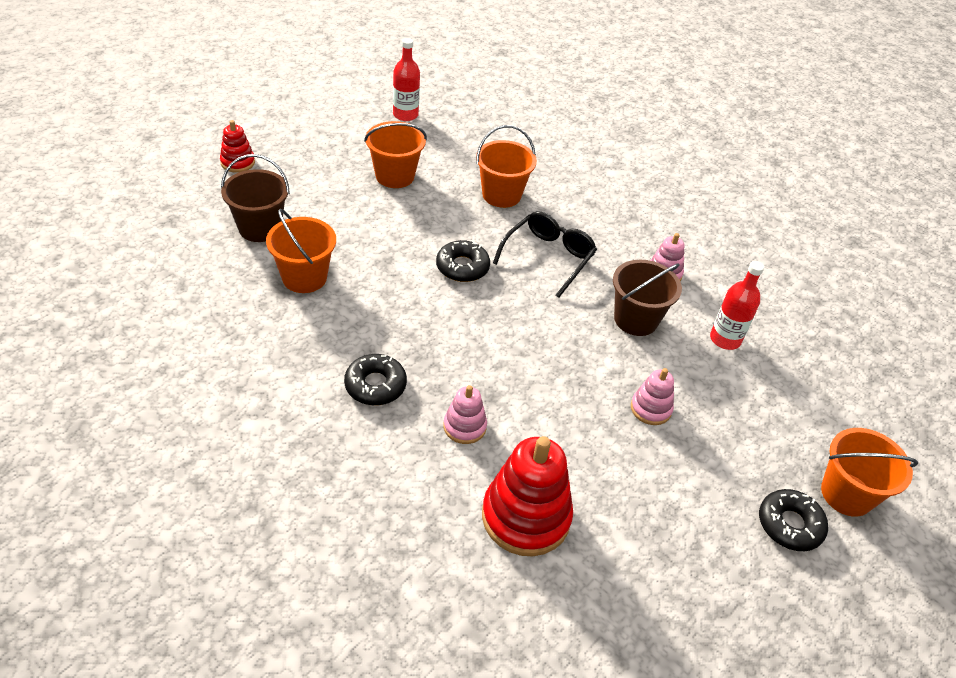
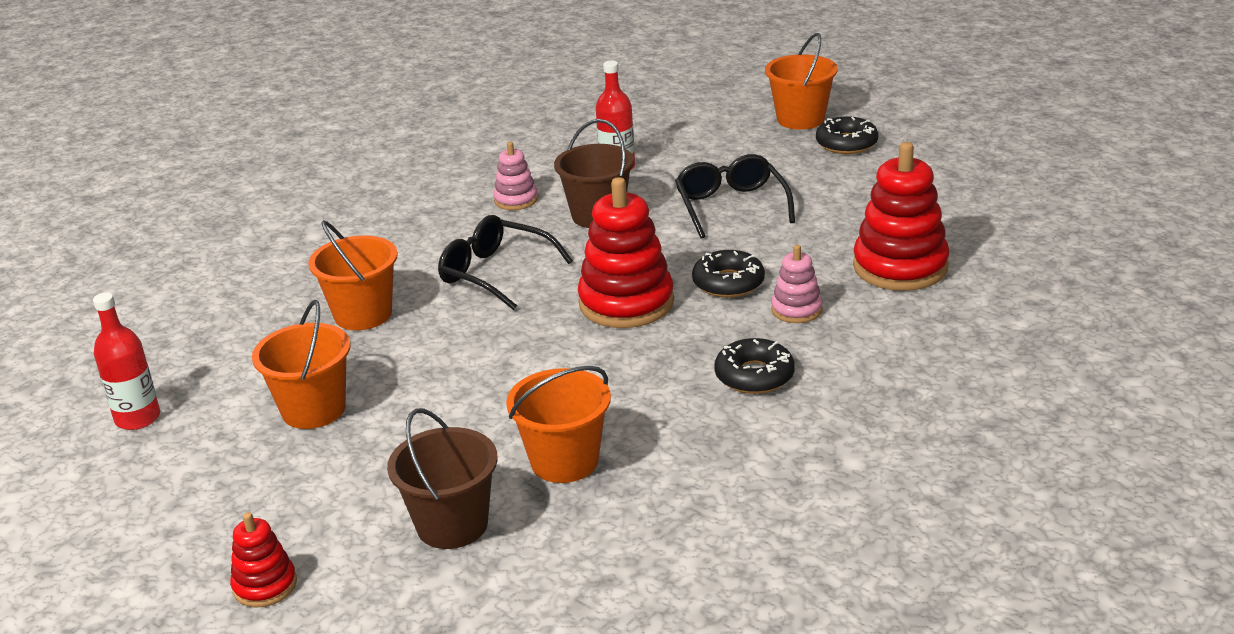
camera: 85 degrees left, 15 degrees down
(462, 267) = (523, 333): black donut -> black donut (728, 283)
(493, 324) = (626, 303): none -> red stacking toy
(650, 409) = (731, 206): pink stacking toy -> black glasses

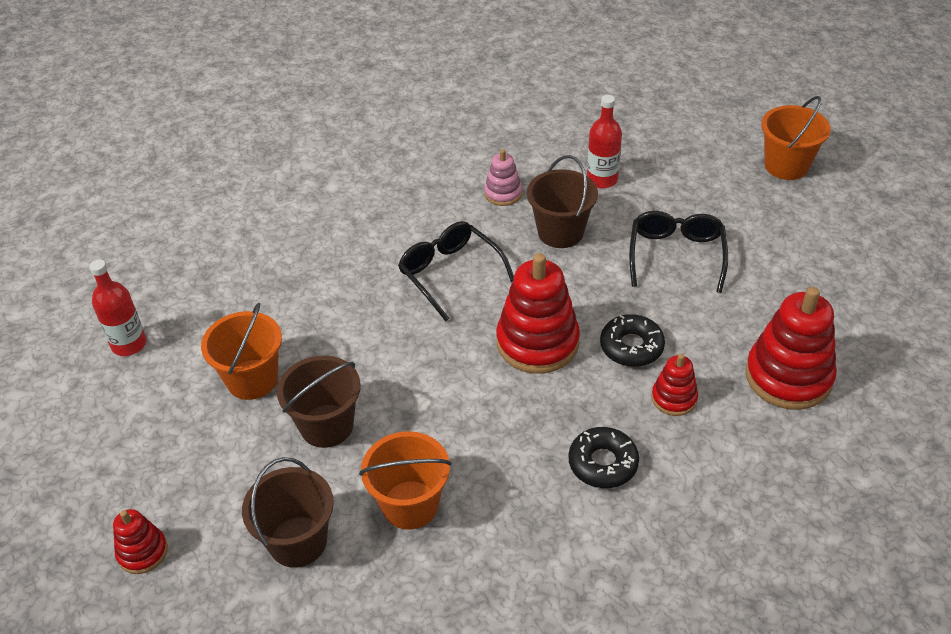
camera: 20 degrees right, 15 degrees up
(363, 314) = (331, 287): orange bucket -> none
(428, 424) = (327, 426): none -> brown bucket
(796, 310) = (674, 398): pink stacking toy -> red stacking toy
(846, 143) = (813, 208): black donut -> none

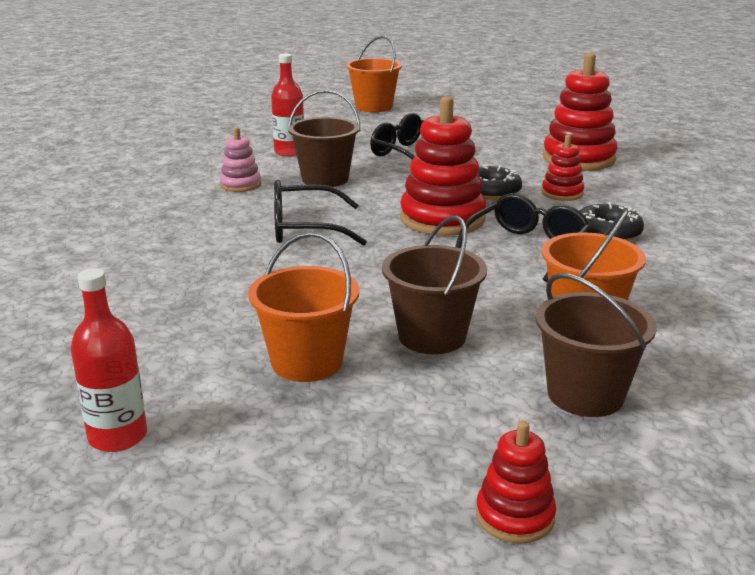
camera: 60 degrees left, 20 degrees down
(521, 420) = (527, 248): none -> black glasses

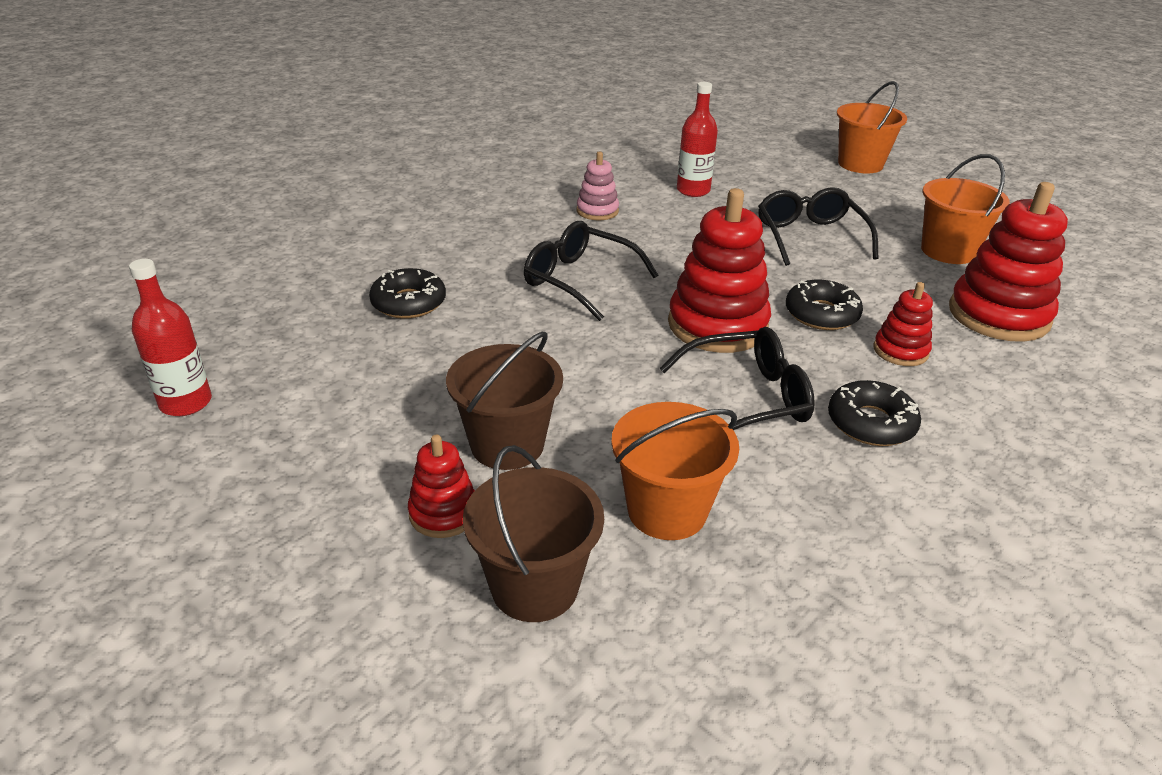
camera: 40 degrees right, 10 degrees up
(195, 291) = (408, 303): none -> black donut
(307, 362) = (380, 413): orange bucket -> orange bucket (948, 251)
(325, 179) = (679, 233): brown bucket -> none
(515, 516) = (294, 653): red stacking toy -> red stacking toy (443, 513)

